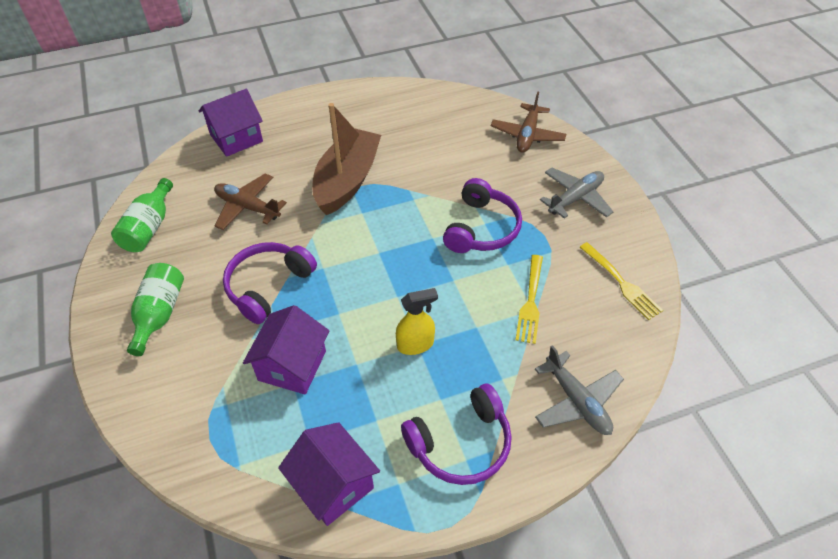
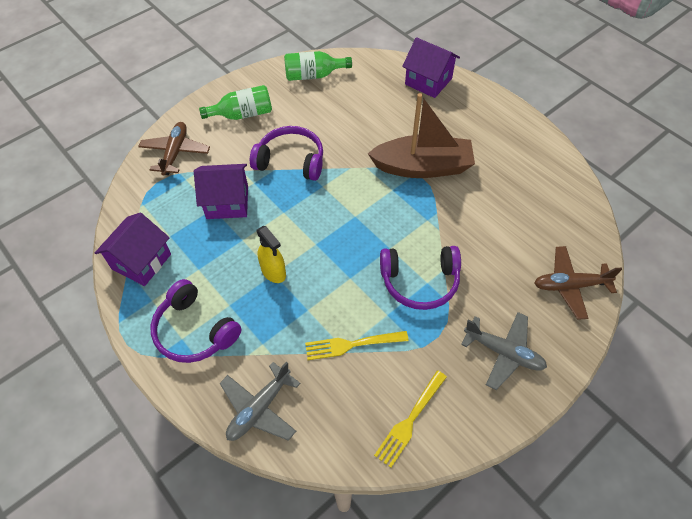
camera: 70 degrees right, 5 degrees up
(248, 207) = (360, 118): brown plane -> brown plane (175, 153)

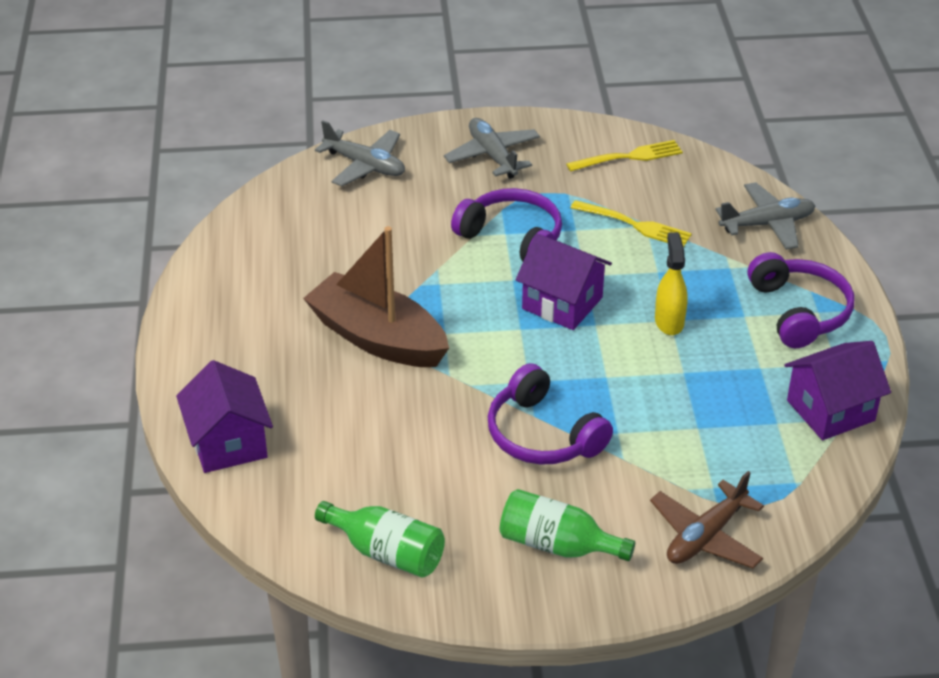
camera: 145 degrees left, 15 degrees down
(227, 202) = (672, 425): purple house -> purple house (562, 303)
(570, 285) = (365, 165): brown plane -> grey plane

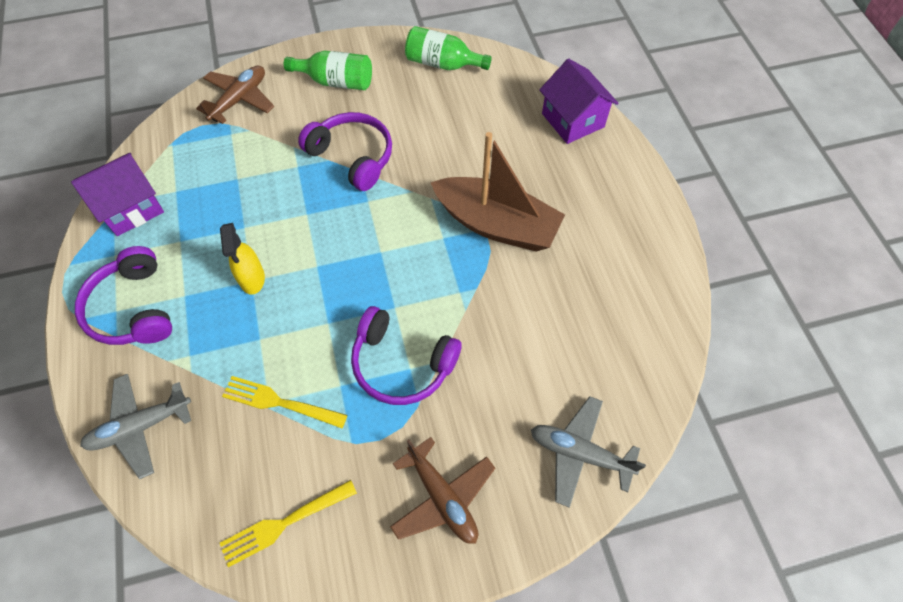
camera: 170 degrees right, 20 degrees up
(493, 156) = (442, 497): grey plane -> brown plane
(562, 303) = (347, 285): purple house -> none

